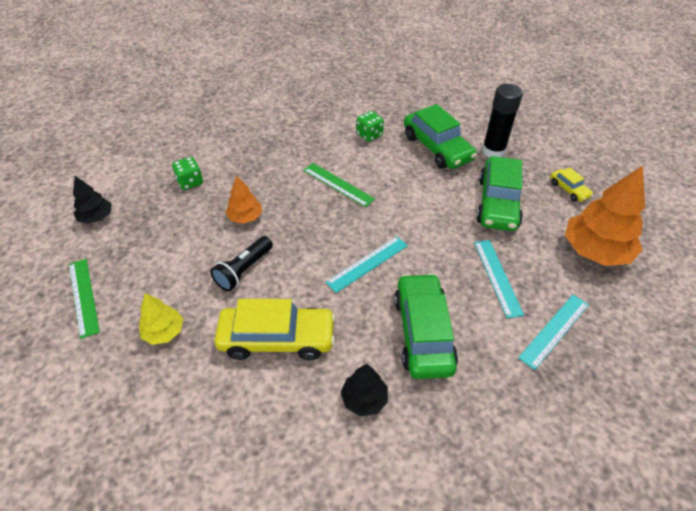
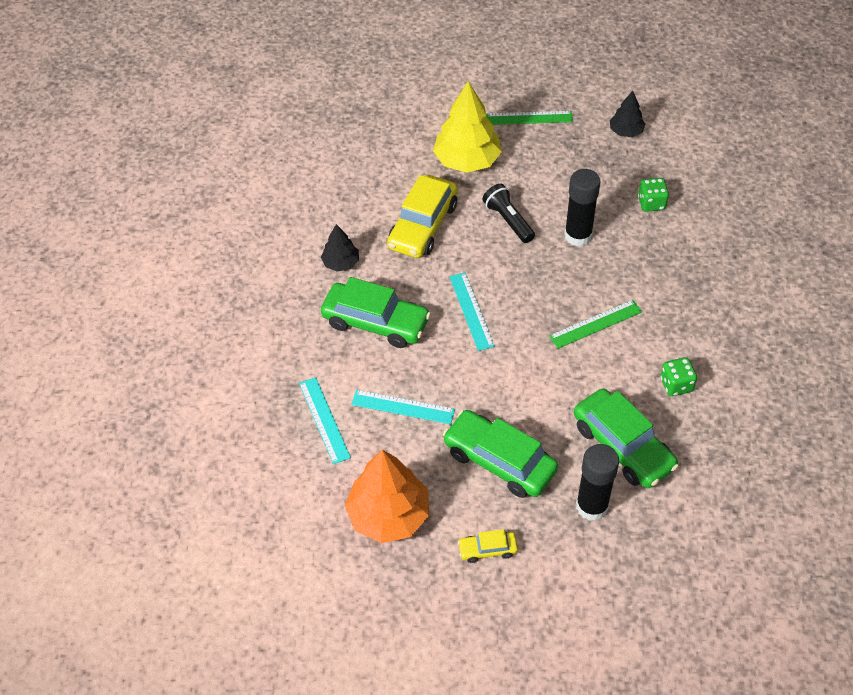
camera: 115 degrees right, 5 degrees up
(164, 332) = (467, 160): yellow tree -> yellow tree, size x1.88
(245, 217) = (578, 235): orange tree -> black glue stick
(437, 148) = (622, 446): green car -> green car turned 120 degrees counterclockwise

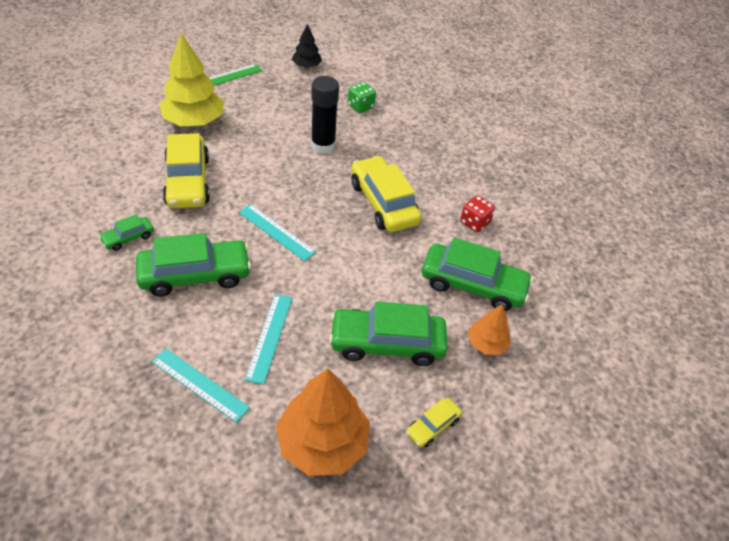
camera: 40 degrees left, 5 degrees down
(341, 263) = (128, 238): black tree -> green car
(403, 407) = (269, 337): turquoise ruler -> turquoise ruler turned 60 degrees counterclockwise
(508, 220) = (259, 153): black flashlight -> none
(592, 506) = (486, 343): black glue stick -> orange tree
(595, 324) = (383, 203): green ruler -> yellow car
(676, 385) = (474, 222): green dice -> red dice

